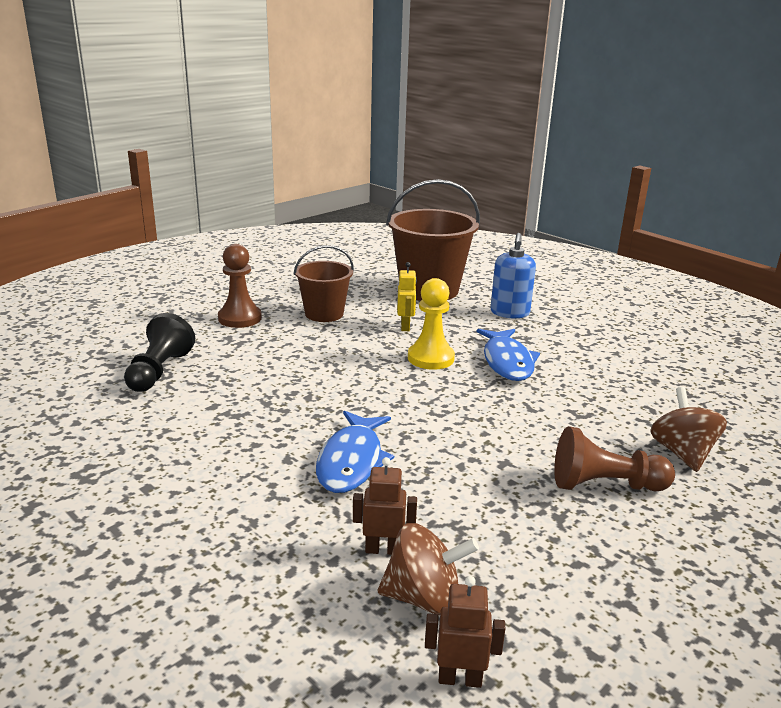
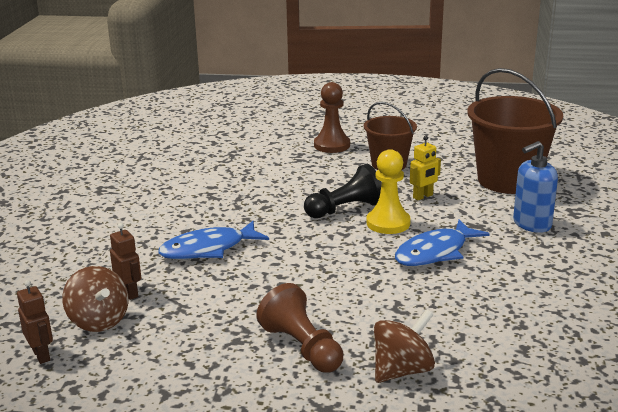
camera: 55 degrees right, 0 degrees up
(159, 371) = (227, 156): black pawn -> black pawn (345, 209)

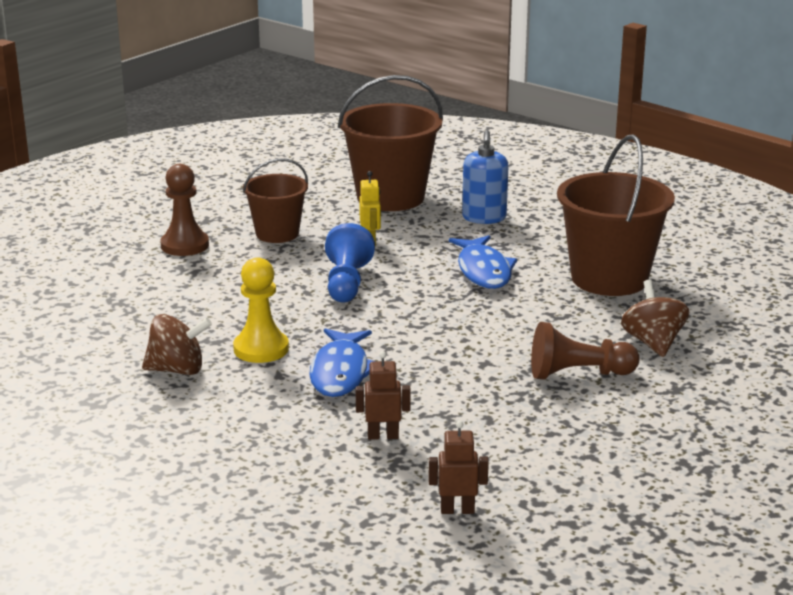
camera: 60 degrees left, 0 degrees up
(99, 321) = (423, 465): brown spinning top -> brown spinning top (177, 370)
(345, 209) = (347, 283): black pawn -> blue pawn
(388, 223) = (402, 273): yellow pawn -> yellow pawn (261, 349)
(501, 312) = (609, 278): none -> brown bucket

